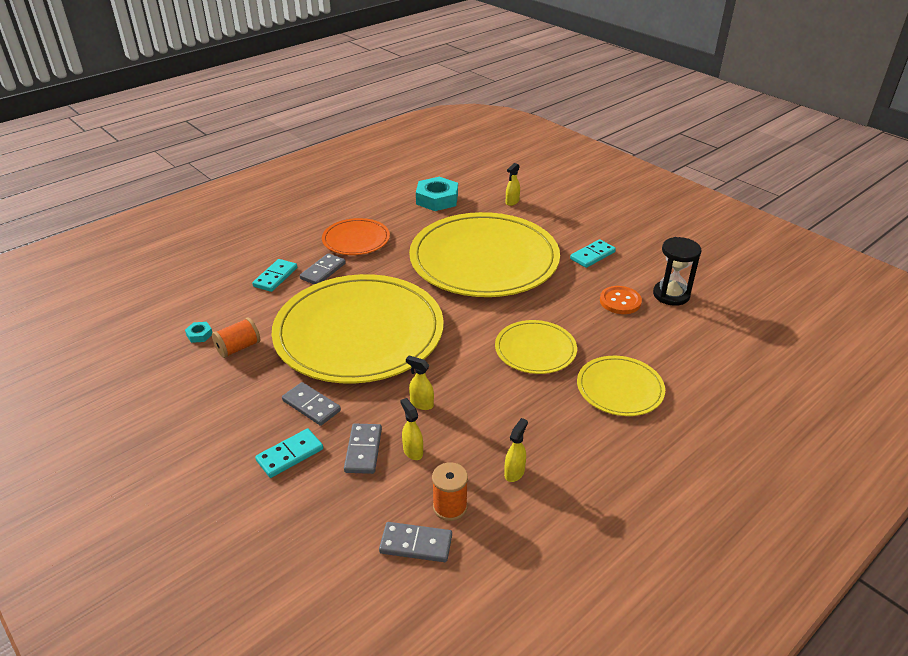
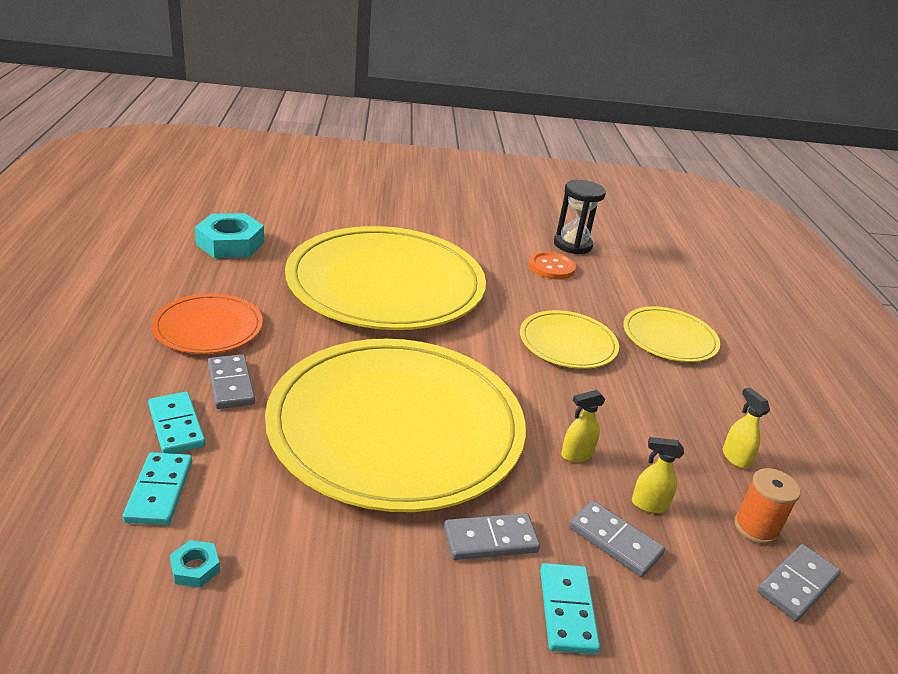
camera: 55 degrees left, 5 degrees down
(238, 348) = (285, 543): orange spool -> none
(512, 202) = (315, 217): yellow spray bottle -> none
(592, 255) = (467, 238): turquoise domino -> turquoise domino (159, 491)

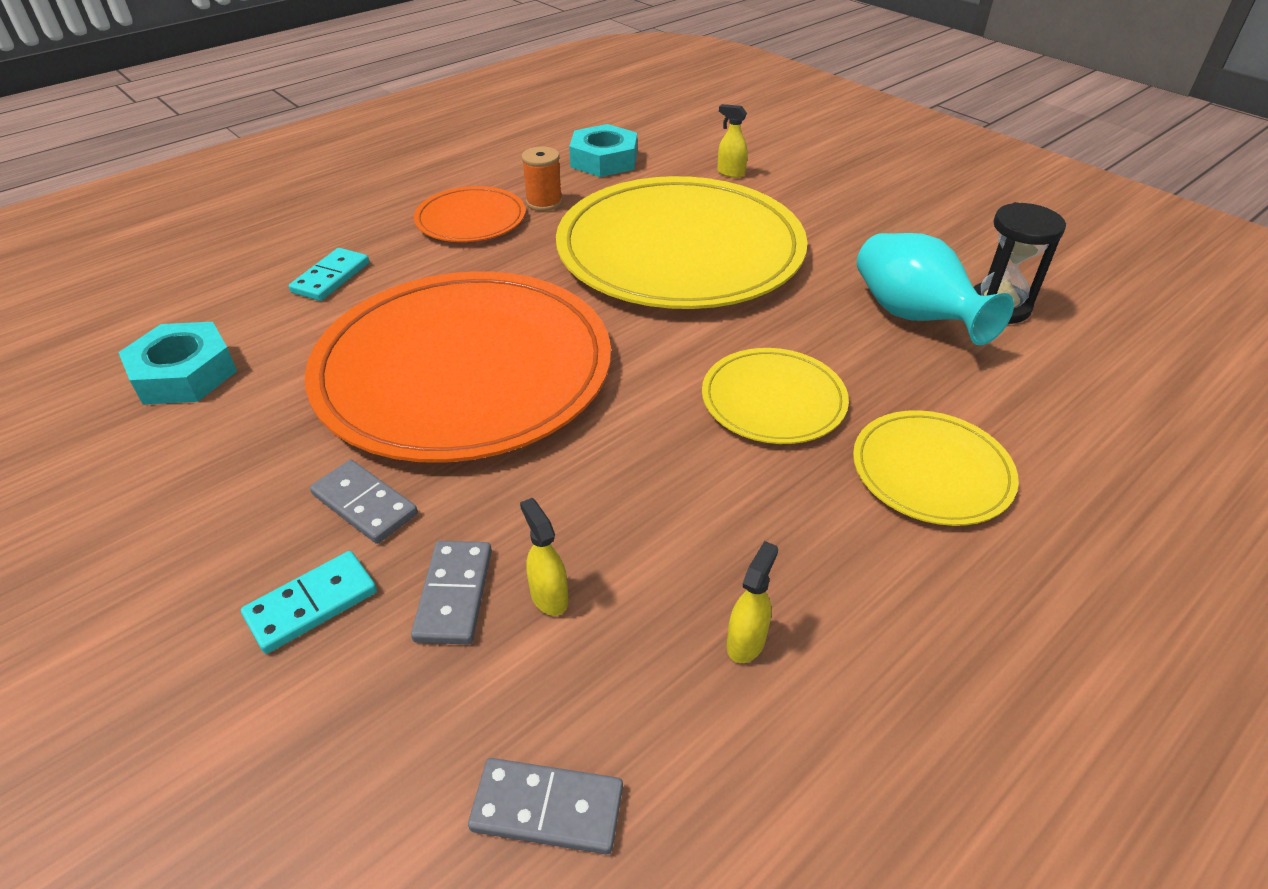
camera: 55 degrees right, 10 degrees up
(159, 491) = (251, 313): turquoise domino -> none
(195, 568) = (184, 373): turquoise nut -> turquoise nut, size x2.26
(231, 384) = (412, 268): grey domino -> none
(396, 426) = (463, 370): yellow plate -> orange plate
(551, 267) = (913, 317): orange button -> turquoise vase
(576, 455) = (568, 500): yellow spray bottle -> yellow spray bottle (730, 173)
(756, 527) = (619, 719): orange spool -> orange spool (544, 202)

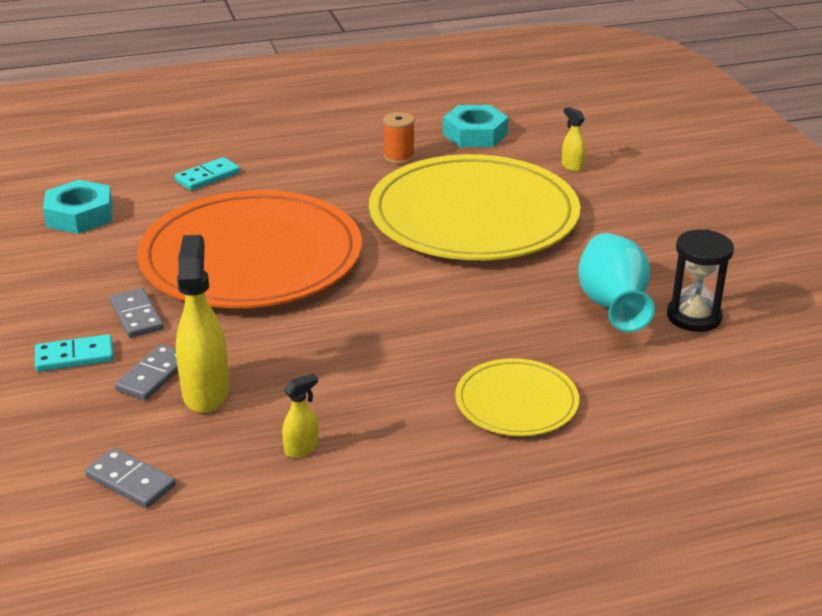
camera: 25 degrees right, 10 degrees down
(471, 219) = (334, 158): orange plate -> none
(549, 596) = (206, 392): yellow spray bottle -> yellow spray bottle, size x2.04
(773, 400) = (447, 330): yellow plate -> none

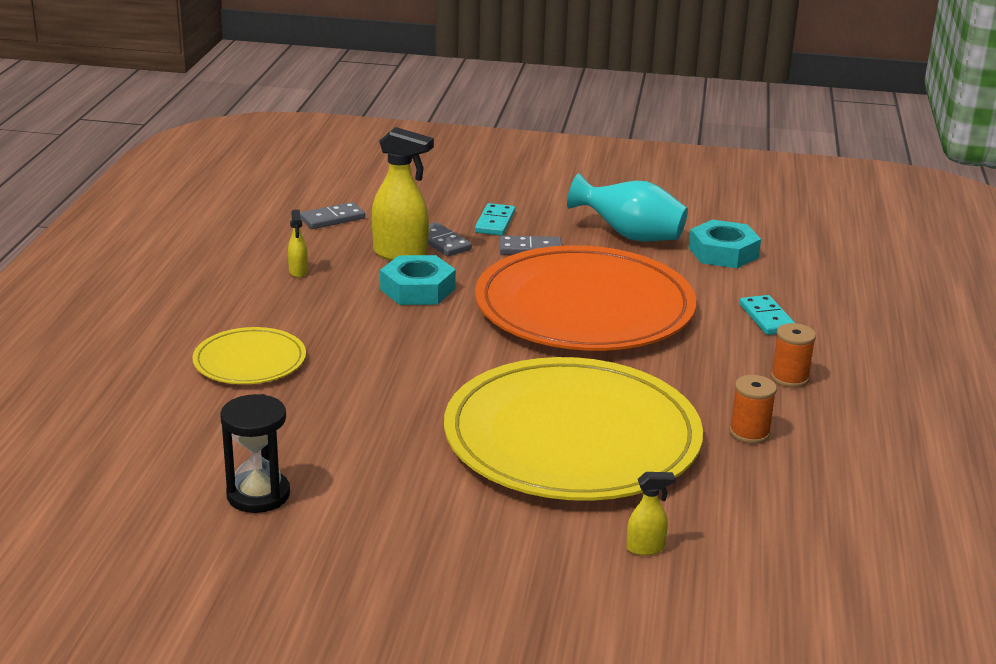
camera: 115 degrees right, 5 degrees down
(304, 155) = (789, 378): none -> orange spool
(475, 134) = (788, 506): turquoise nut -> turquoise nut (417, 289)
(612, 306) = (325, 455): turquoise vase -> turquoise vase (630, 236)

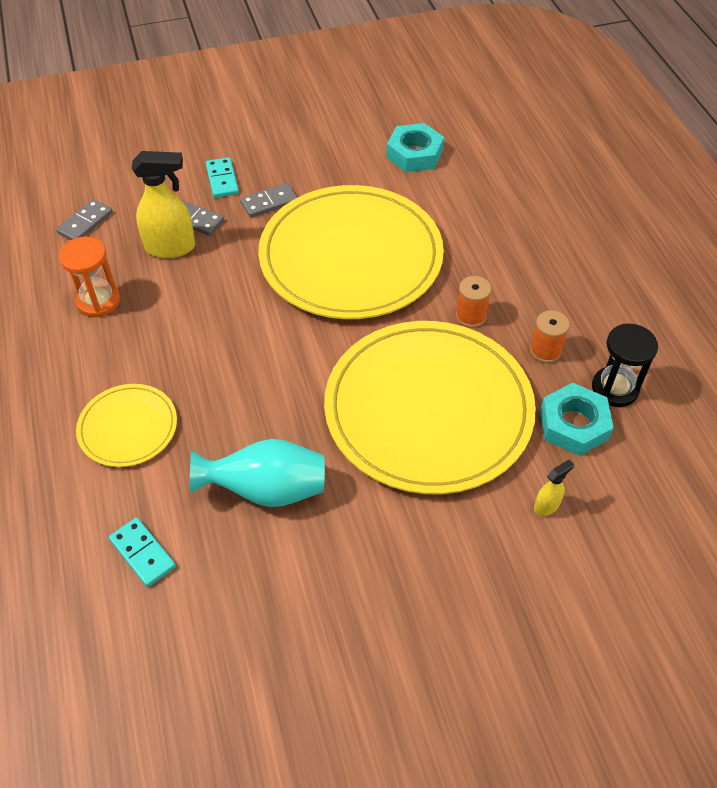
camera: 25 degrees left, 25 degrees up
(258, 495) = (236, 582): black hourglass -> black hourglass (615, 388)
(298, 272) = (98, 301): yellow spray bottle -> orange hourglass
(417, 289) = (210, 285): turquoise nut -> turquoise nut (573, 424)
(584, 307) = (351, 257): orange plate -> yellow plate
(630, 236) = (336, 159): turquoise vase -> turquoise vase (266, 490)
(767, 318) = (487, 218): turquoise domino -> turquoise domino (143, 553)
(789, 378) = (538, 279): orange spool -> orange spool (470, 316)

